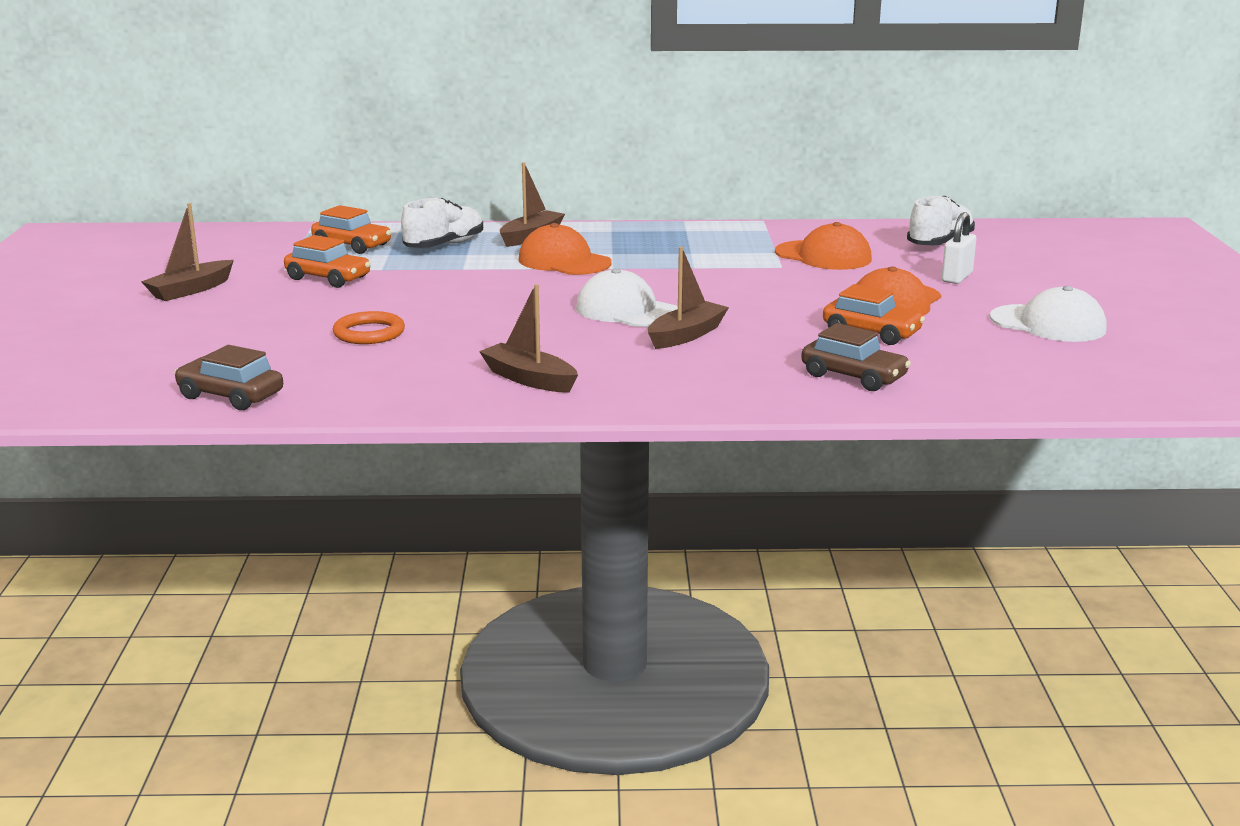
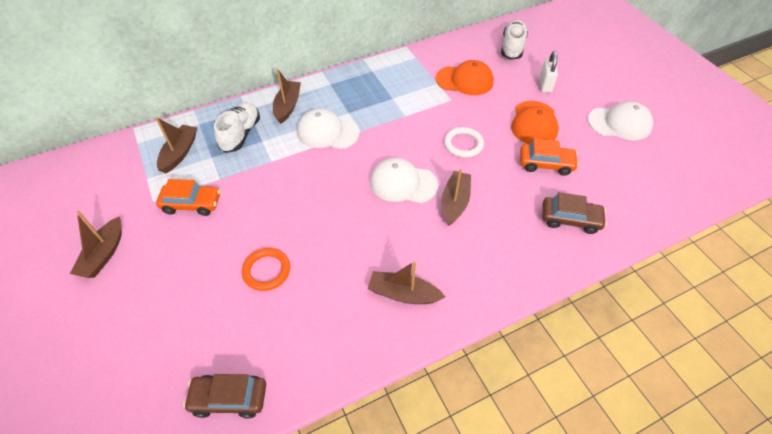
camera: 25 degrees left, 30 degrees up
(352, 245) = (179, 153): orange car -> brown boat
(564, 261) = (327, 132): orange cap -> white cap
(756, 299) = (463, 144): none -> white ring

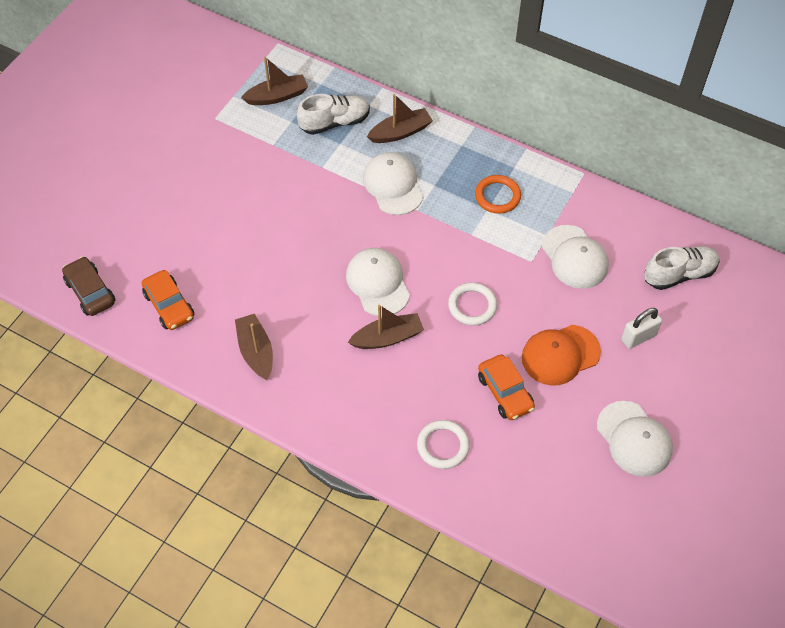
camera: 55 degrees right, 5 degrees up
(104, 254) = (145, 128): brown boat -> none
(192, 204) = (232, 146): orange car -> orange car (169, 306)
(266, 271) = (208, 242): orange ring -> orange ring (497, 196)
(465, 80) = (574, 257): orange cap -> white cap
(570, 219) = (443, 446): brown car -> white ring

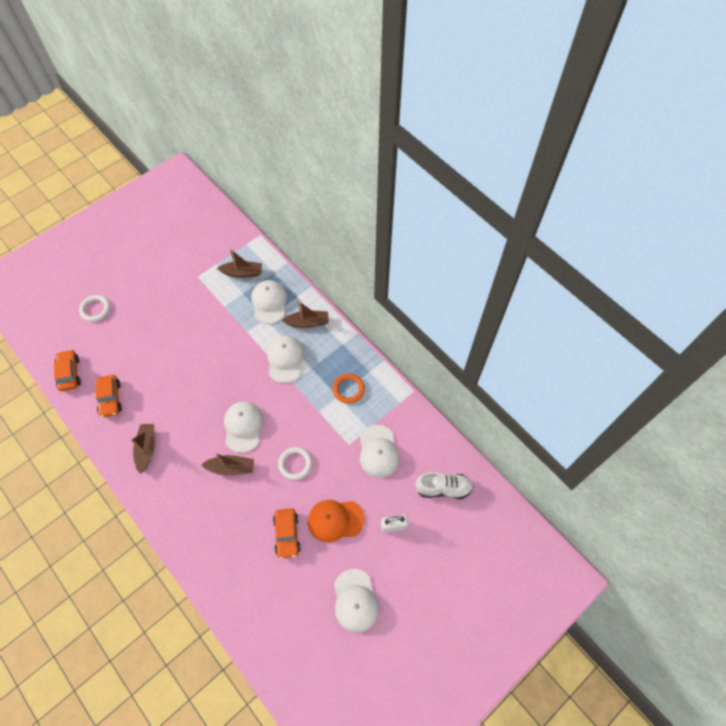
camera: 20 degrees right, 5 degrees up
(90, 292) = (69, 373): brown car -> orange car
(334, 122) = (269, 302): white shoe -> white cap
(443, 446) = (229, 558): white ring -> white ring (95, 309)

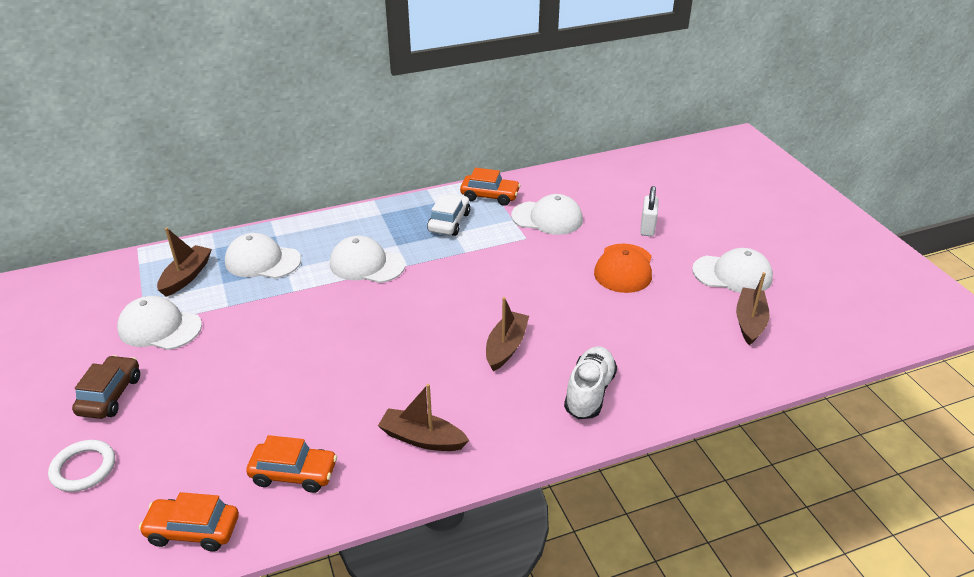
camera: 70 degrees left, 25 degrees down
(142, 292) = (110, 395): none -> brown car
(243, 426) = (447, 323): white cap -> white cap (159, 327)
(287, 534) = (628, 313): orange car -> orange car (490, 196)
(295, 464) = (530, 286): white ring -> none
(307, 322) = (325, 234): brown boat -> brown boat (749, 322)
(348, 389) = (449, 222): orange ring -> white car
(443, 488) = (615, 185): white shoe -> white shoe (589, 392)

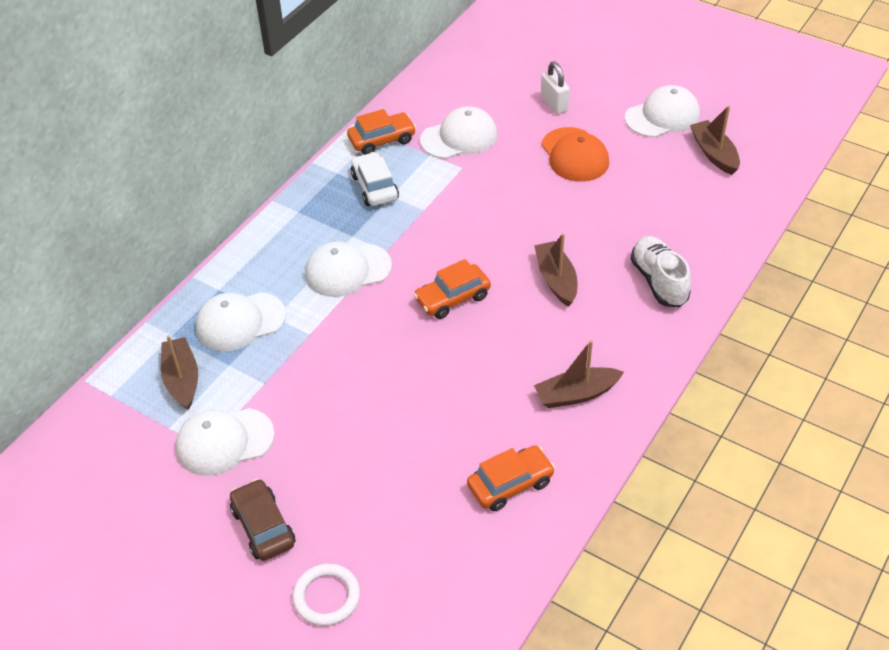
camera: 35 degrees left, 10 degrees up
(193, 530) = (486, 577): orange car -> orange car (452, 298)

